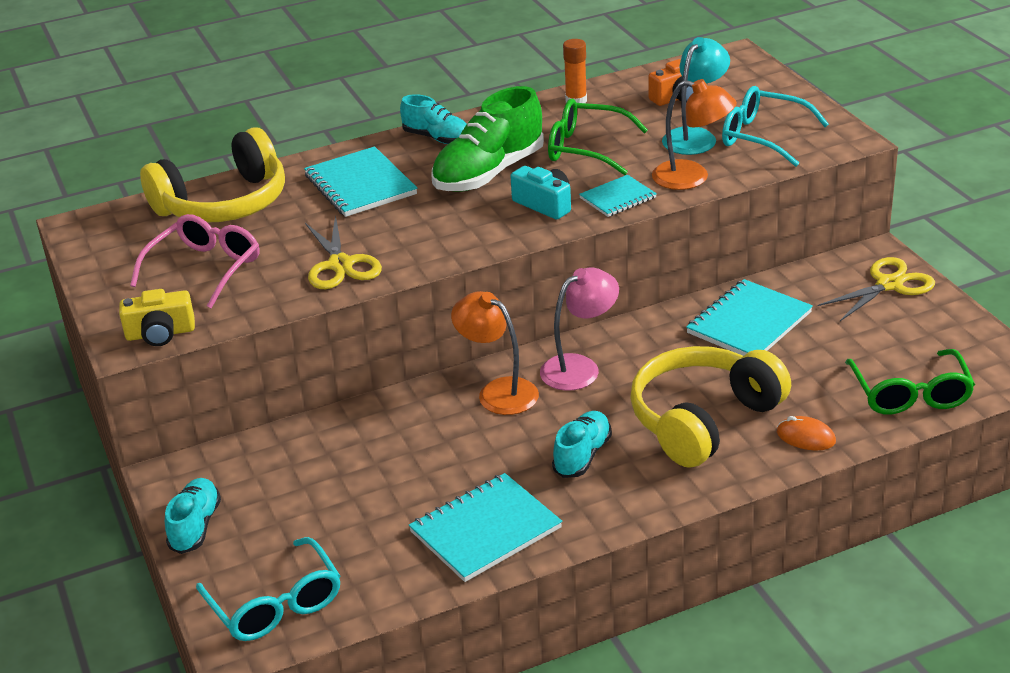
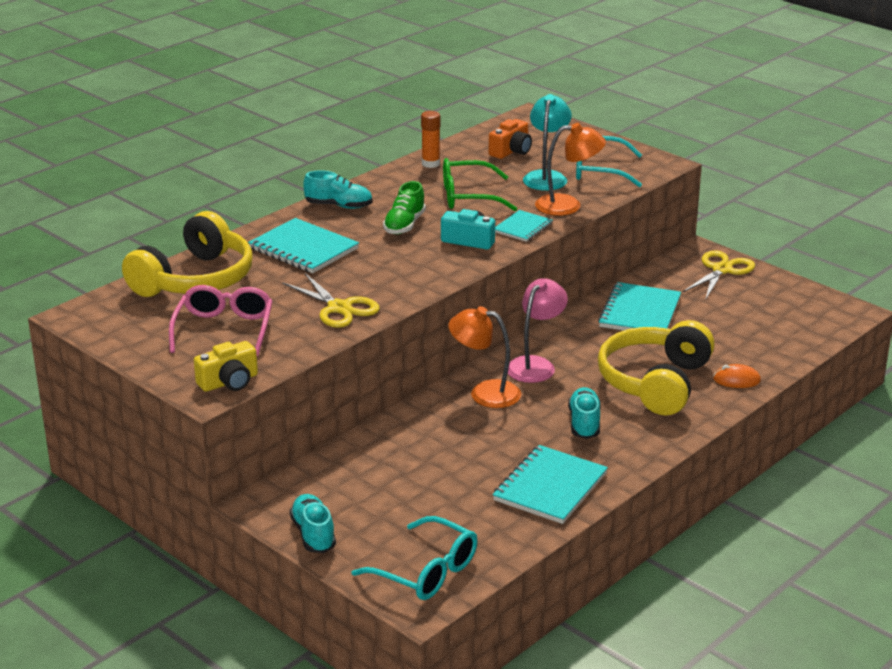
camera: 25 degrees left, 5 degrees down
(489, 173) = (404, 225): green shoe -> green shoe, size x0.58
(910, 394) = (788, 339): green glasses -> none

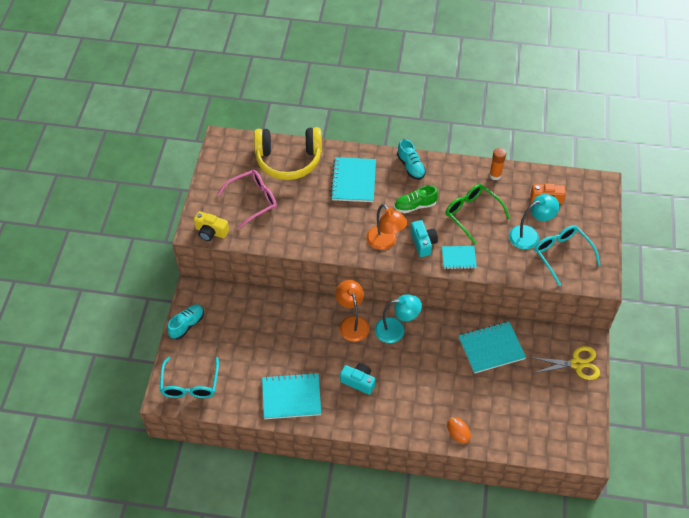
camera: 55 degrees right, 25 degrees up
(339, 308) = (308, 231): yellow scissors -> none
(535, 365) = (396, 330): pink lamp -> turquoise lamp
(568, 205) = (503, 264): orange lamp -> orange lamp (385, 242)
(584, 423) = (358, 381): turquoise shoe -> turquoise camera
(655, 382) = (423, 393): yellow headphones -> none

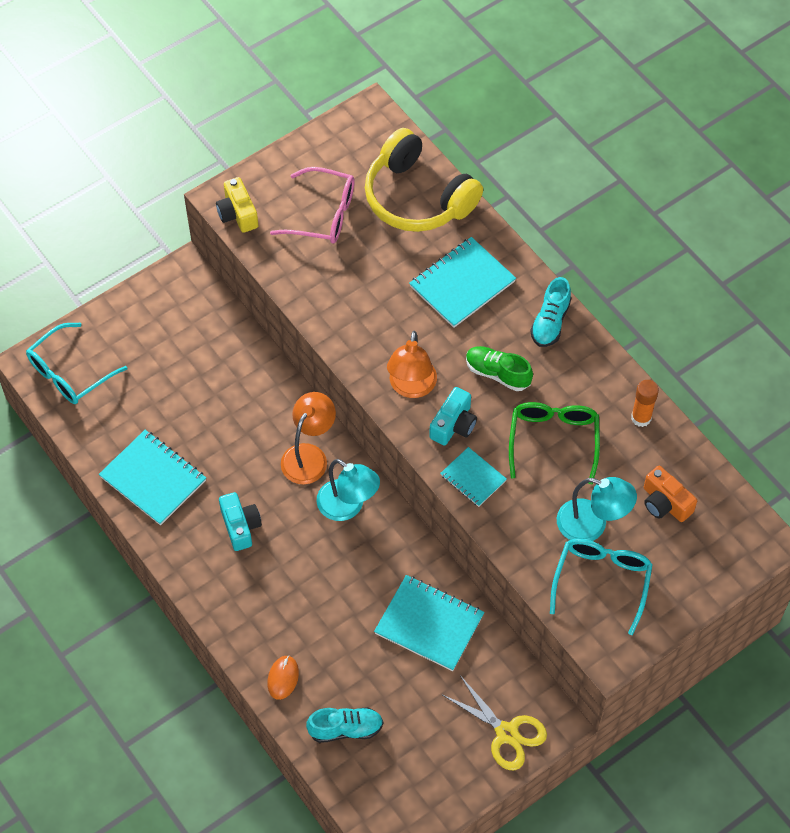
camera: 45 degrees right, 5 degrees up
(187, 325) = (136, 304): turquoise shoe -> turquoise shoe (345, 729)

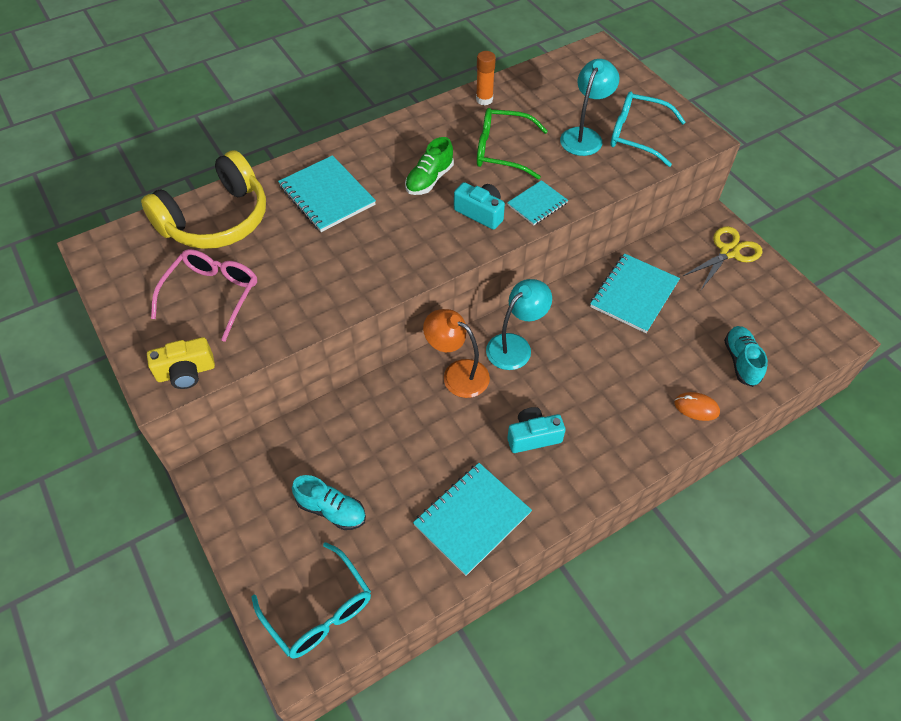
camera: 85 degrees left, 5 degrees down
(411, 387) = (436, 239): orange lamp -> none
(550, 322) = (381, 142): turquoise shoe -> turquoise shoe (331, 510)
(665, 503) = (564, 95): orange camera -> none

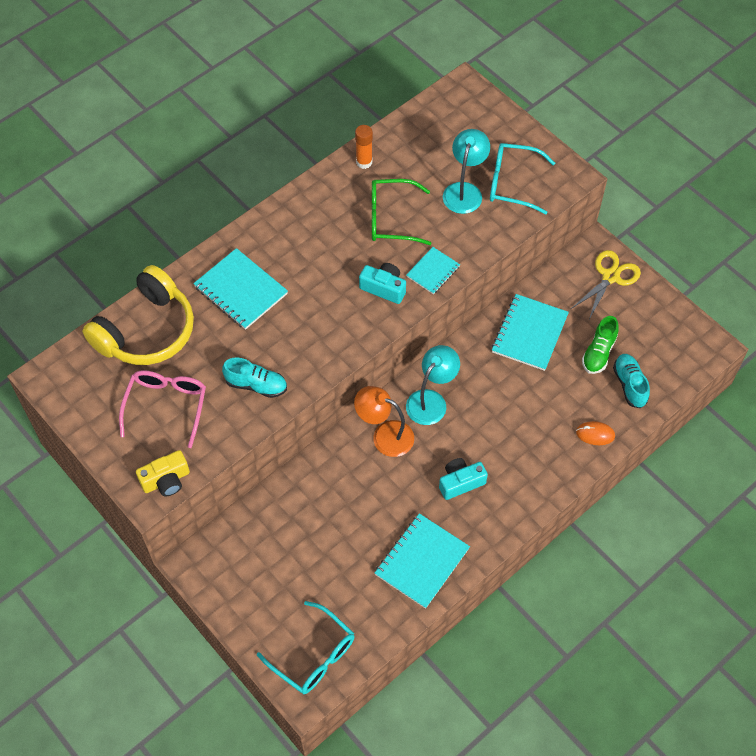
camera: 10 degrees left, 5 degrees up
(331, 510) = (303, 573): turquoise shoe -> turquoise shoe (256, 385)
(429, 179) = (330, 259): green shoe -> green shoe (598, 352)

